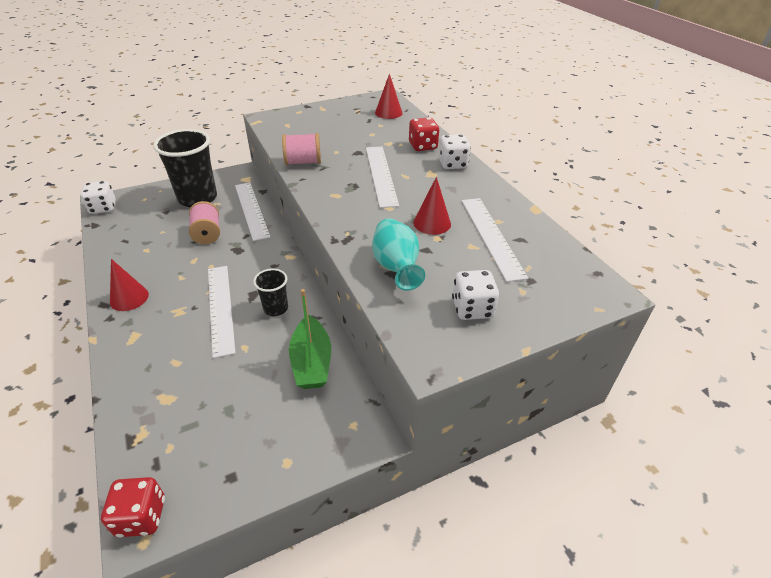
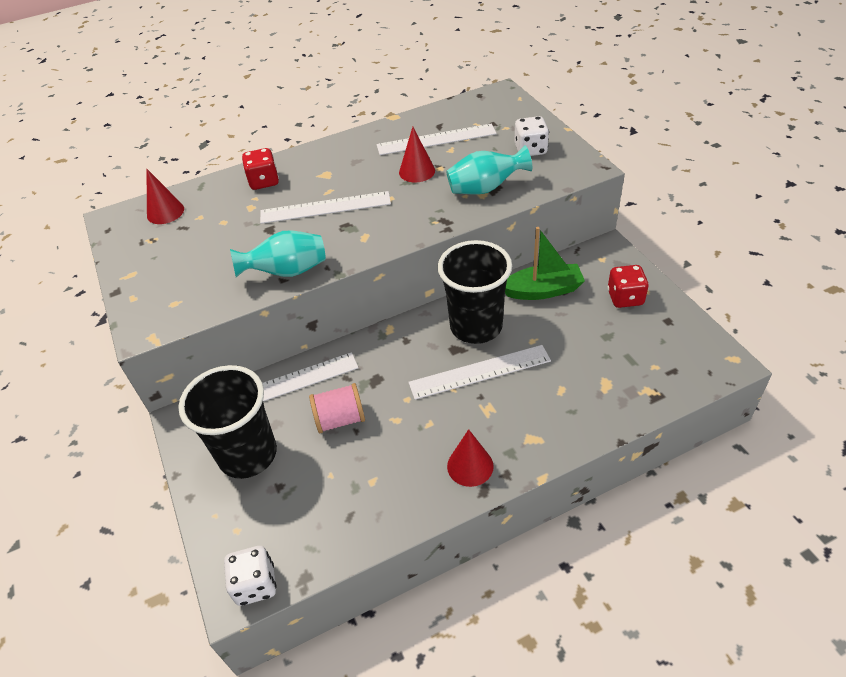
camera: 85 degrees left, 5 degrees up
(141, 516) = (718, 366): red dice -> red dice (625, 298)
(275, 308) = (476, 326): black cup -> black cup, size x2.01
(303, 162) = (287, 272): pink spool -> turquoise vase
(452, 164) = (308, 161): white dice -> none

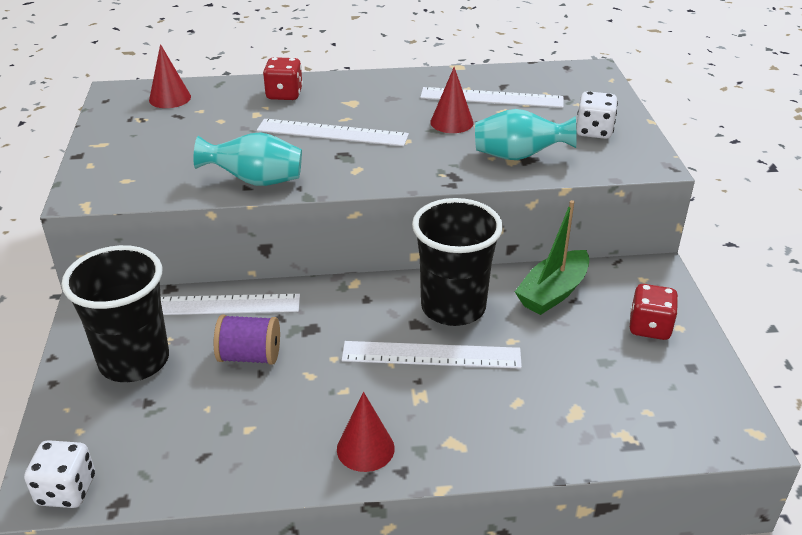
camera: 15 degrees right, 10 degrees down
(340, 419) = (250, 356): pink spool -> purple spool
(543, 290) = (553, 292): green boat -> green boat turned 120 degrees clockwise

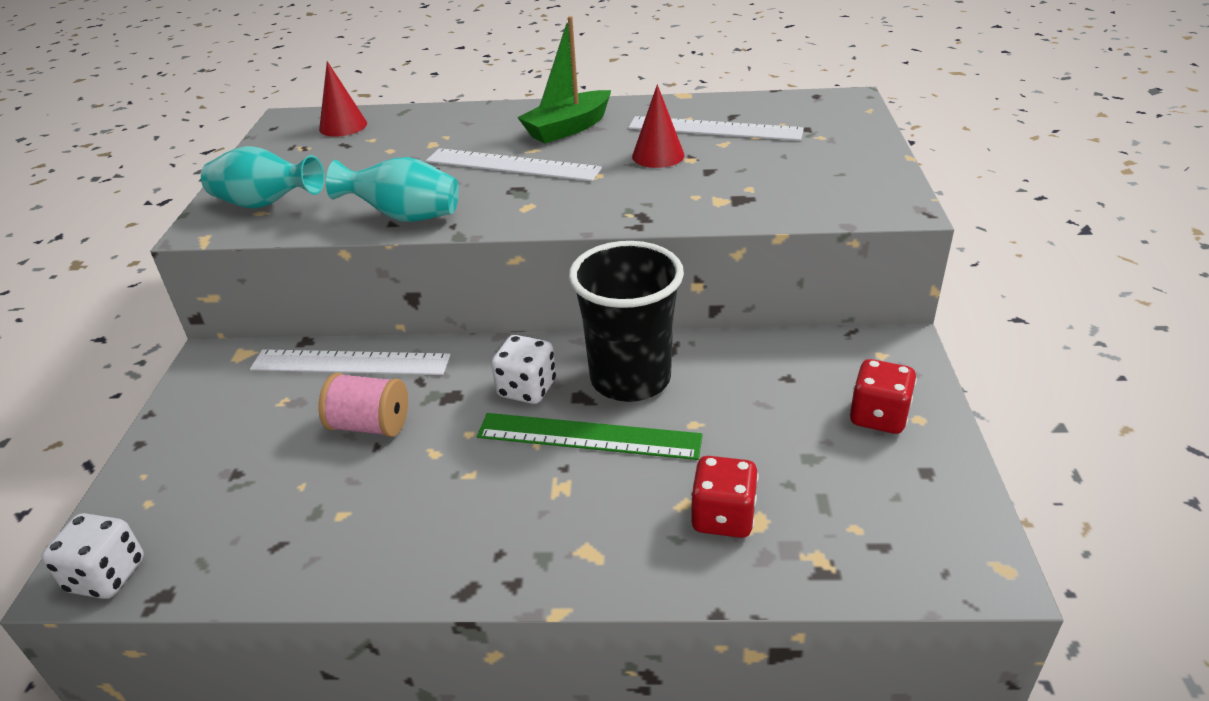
camera: 10 degrees right, 0 degrees up
(134, 361) = (237, 423): black cup -> none
(250, 356) = (370, 425): purple spool -> pink spool
(284, 94) = (472, 123): red dice -> red dice (723, 517)
(365, 448) = (475, 550): red cone -> none
(431, 355) = (588, 436): white ruler -> green ruler
(519, 156) = (730, 195): turquoise vase -> turquoise vase (266, 204)
(553, 292) = (760, 366): green boat -> green boat (568, 128)
(594, 131) = (833, 168): white dice -> white dice (527, 389)

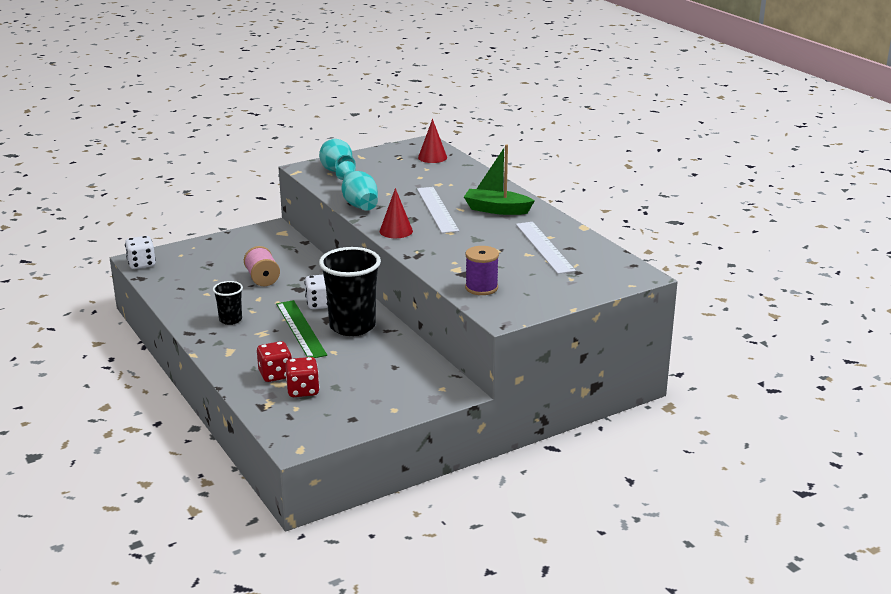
camera: 55 degrees right, 10 degrees down
(350, 363) = (299, 258): white ruler -> none
(475, 513) = (230, 320): none -> black cup
(658, 155) = (491, 241): red cone -> red cone (396, 231)
(797, 198) = (481, 288): none -> purple spool
(878, 417) = (385, 398): red dice -> red dice (303, 390)

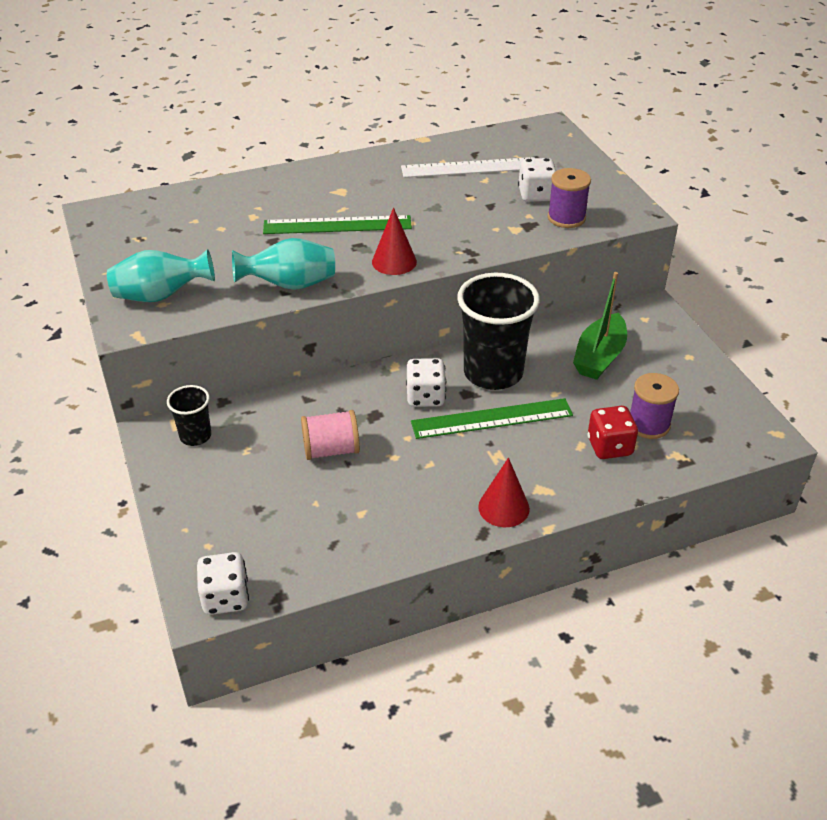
camera: 80 degrees left, 15 degrees up
(230, 320) = (453, 487): black cup -> black cup (195, 436)
(303, 390) = (648, 424): red dice -> purple spool
(432, 157) = (156, 212): red cone -> red cone (503, 507)
(437, 209) = (337, 225): white ruler -> green ruler
(496, 209) = (355, 184): green boat -> green boat (599, 357)
(512, 274) = (536, 195): none -> white dice

